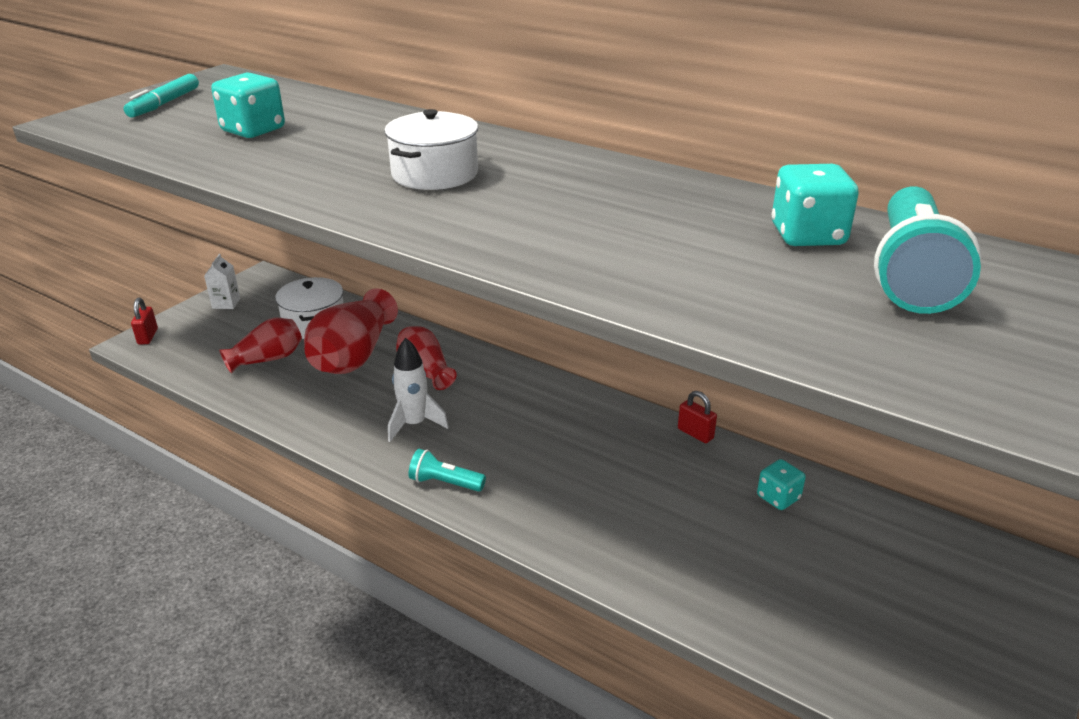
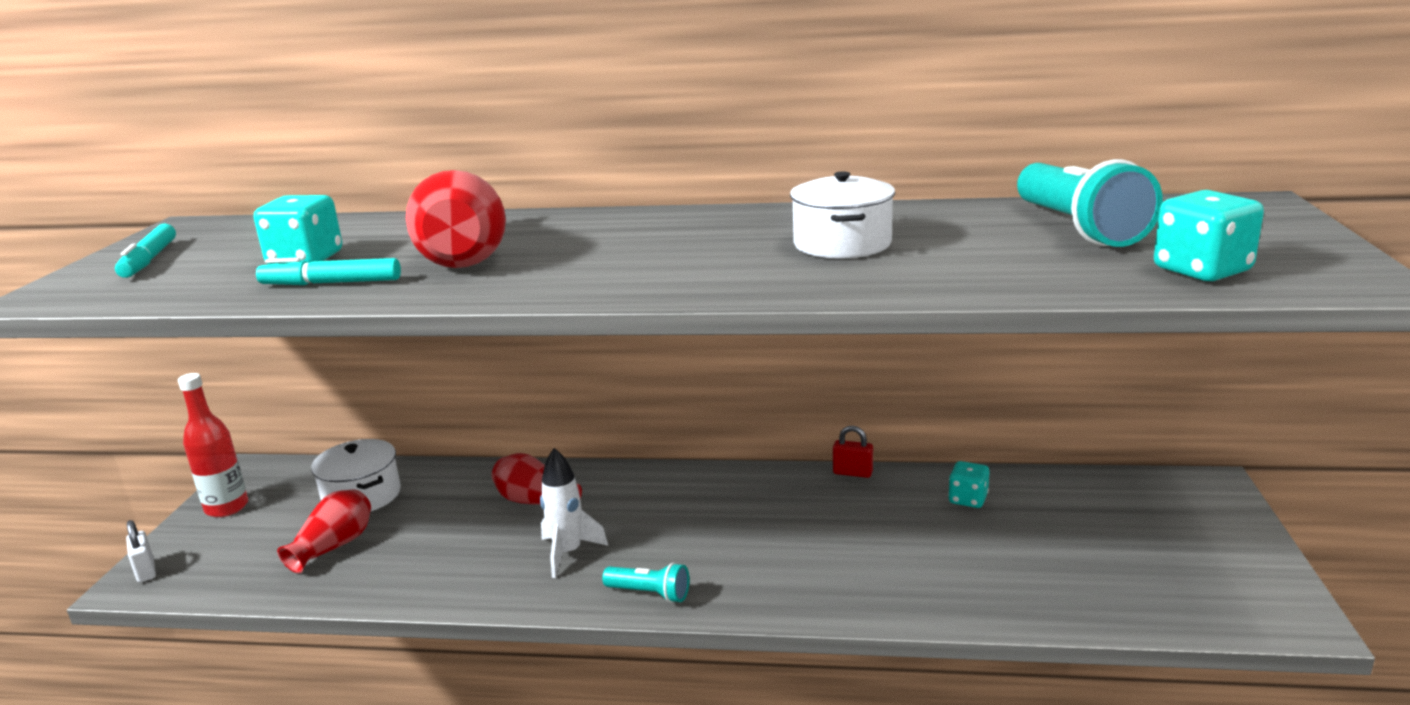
camera: 25 degrees left, 10 degrees down
(148, 336) = (146, 571): red padlock -> white padlock
(226, 303) = (227, 507): white carton -> red bottle
(242, 159) = (331, 283): none -> turquoise marker
(353, 356) = (439, 512): red vase -> red vase (465, 255)
(434, 174) = (570, 252): white pot -> white pot (842, 244)
(445, 483) = (649, 594): turquoise flashlight -> turquoise flashlight turned 150 degrees counterclockwise
(807, 235) = (967, 223): turquoise dice -> turquoise dice (1202, 270)

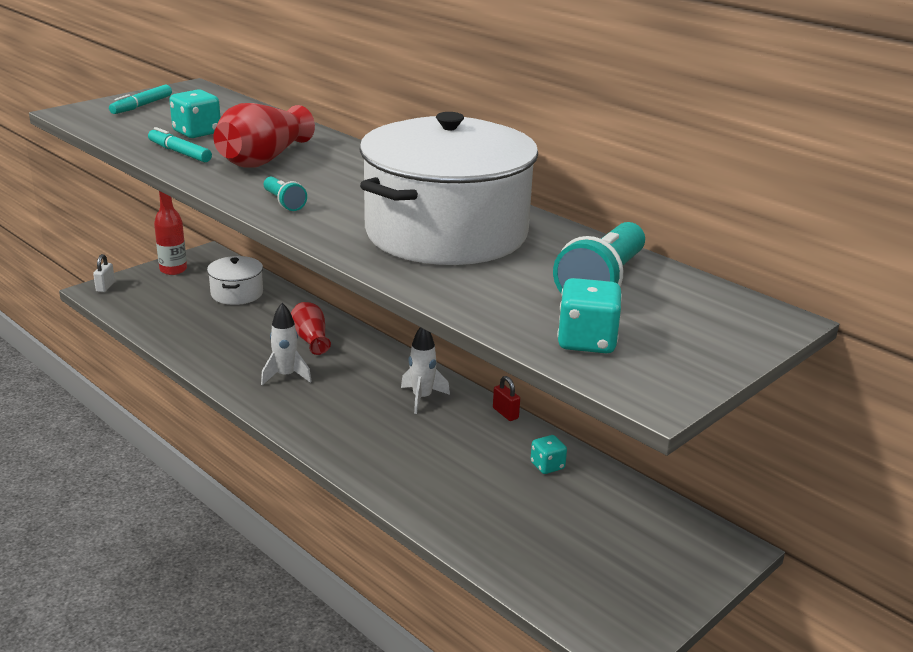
camera: 35 degrees right, 5 degrees up
(334, 546) = (191, 315): red vase -> none
(649, 594) = (292, 418): turquoise flashlight -> turquoise flashlight (284, 203)
(752, 499) = (422, 398): none -> white rocket
(842, 244) = (446, 233): white pot -> white pot, size x2.24

